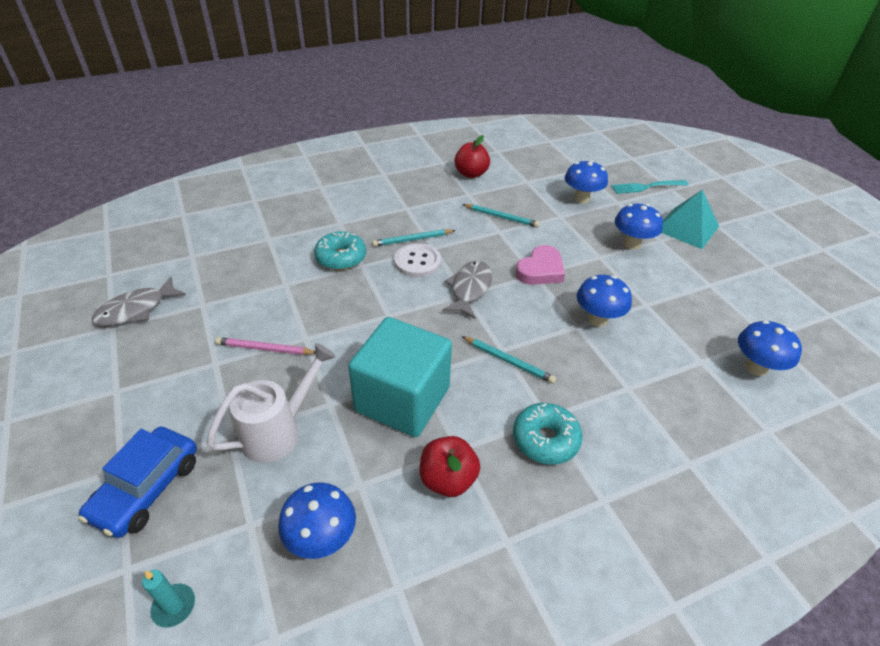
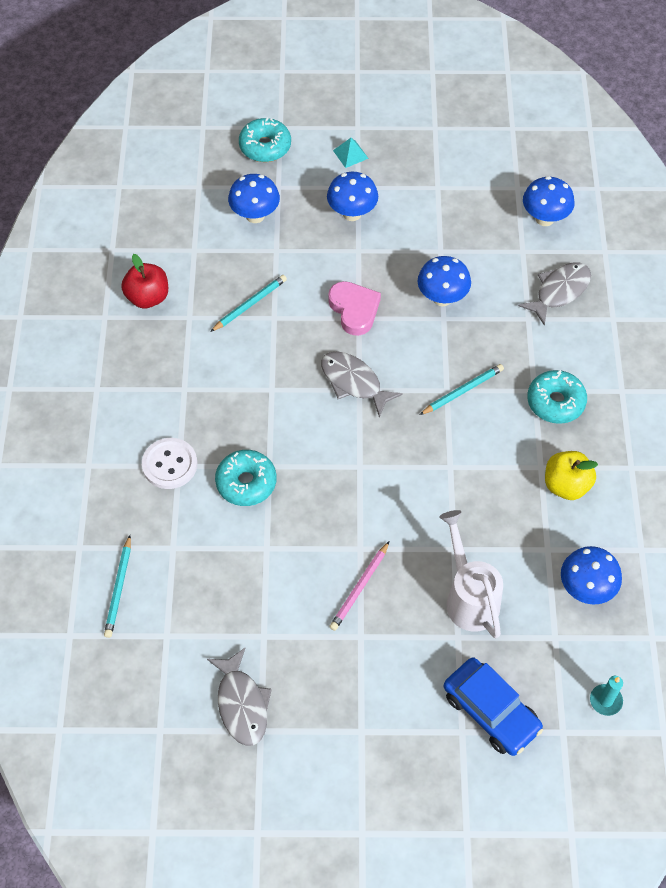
camera: 65 degrees left, 15 degrees up
(402, 399) = (472, 490): turquoise cube -> none
(412, 239) = (248, 403): turquoise pencil -> turquoise pencil (119, 588)
(417, 262) = (288, 412): white button -> white button (169, 464)
(448, 479) = (566, 485): red apple -> yellow apple
(646, 187) = (265, 146): turquoise fork -> turquoise donut
(681, 404) = (559, 291): none -> grey fish
(687, 228) = (350, 154): turquoise pyramid -> turquoise pyramid, size x0.49

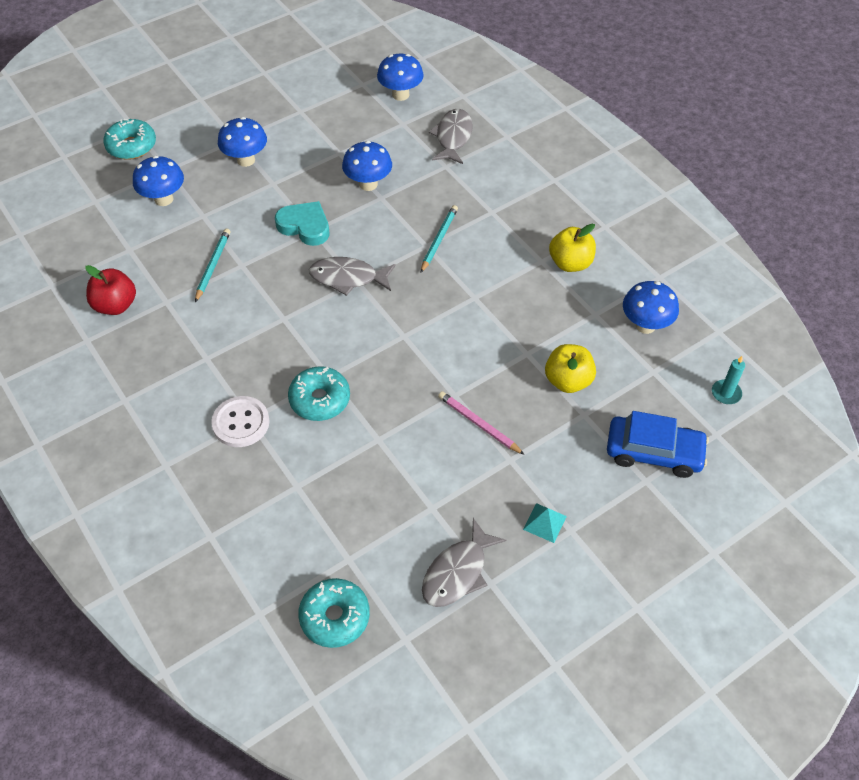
camera: 35 degrees left, 5 degrees down
(119, 588) = (274, 547): turquoise pencil -> none
(242, 704) = (458, 572): grey fish -> grey fish turned 90 degrees clockwise
(350, 154) = (210, 120): turquoise pyramid -> turquoise pyramid (544, 522)
(354, 310) = (305, 226): pink heart -> turquoise heart
(359, 588) = (479, 424): pink pencil -> pink pencil turned 135 degrees clockwise
(469, 597) = (568, 381): white watering can -> yellow apple
(555, 402) = (514, 211): turquoise donut -> turquoise donut (335, 617)

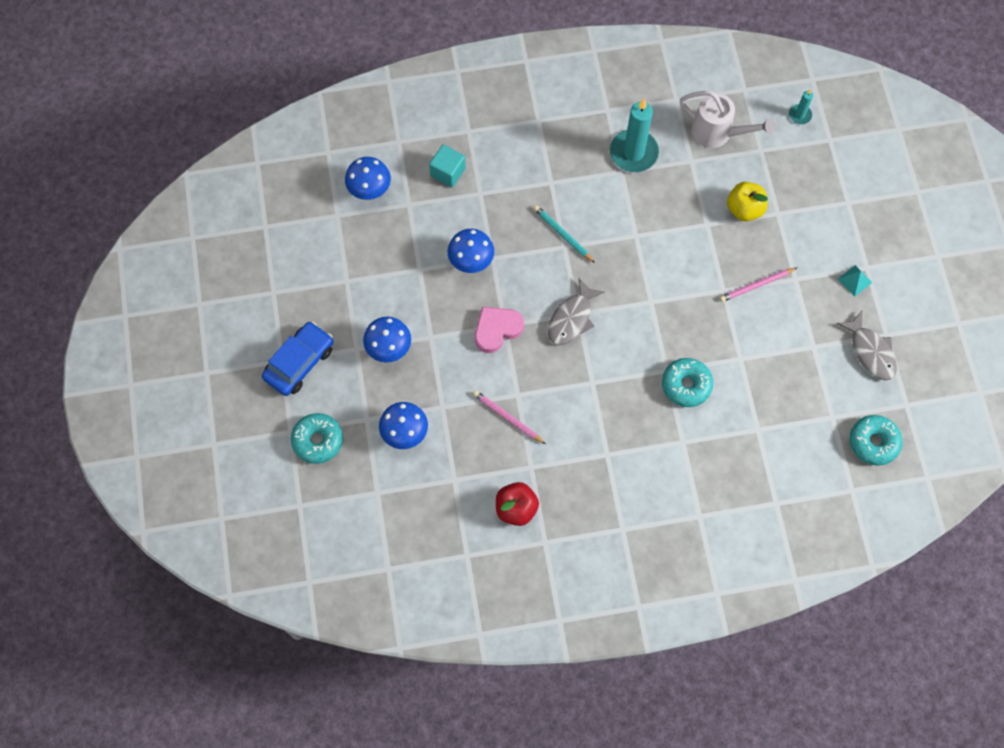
camera: 65 degrees left, 15 degrees up
(213, 266) = (507, 417): turquoise pencil -> pink pencil
(241, 423) = (683, 449): white button -> none
(305, 226) = (497, 330): turquoise heart -> pink heart
(453, 137) = (448, 172): grey fish -> turquoise cube
(570, 263) = (633, 153): yellow apple -> turquoise candle
(645, 325) = (717, 133): blue mushroom -> white watering can
(654, 452) = (828, 185): blue car -> blue car (299, 362)

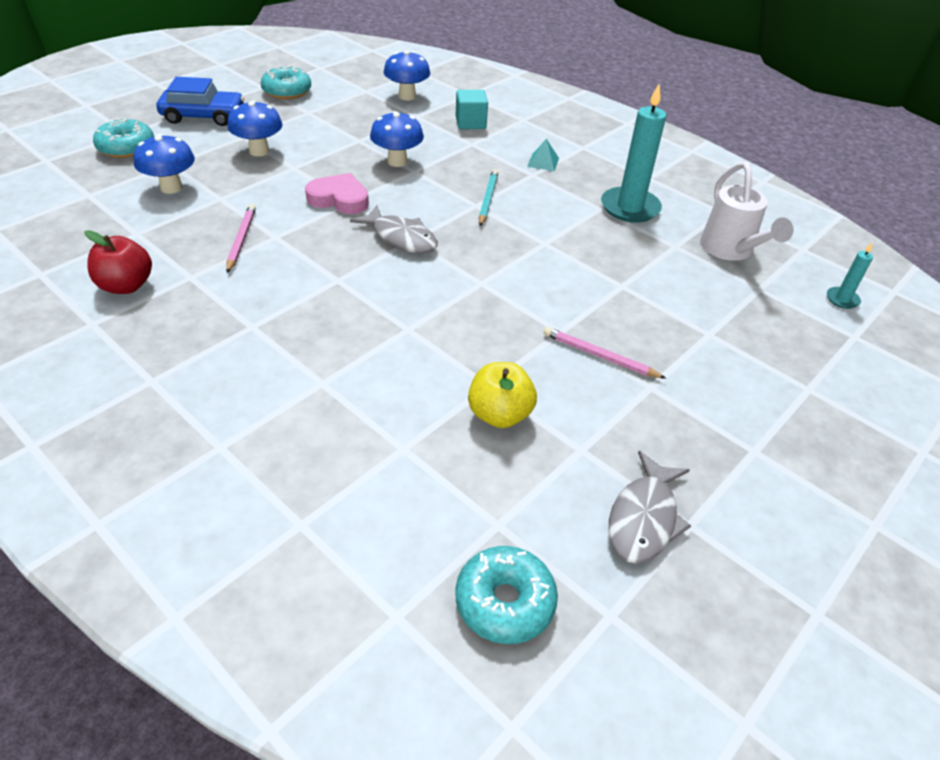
camera: 50 degrees right, 25 degrees down
(572, 318) = (401, 238): grey fish -> grey fish turned 135 degrees counterclockwise
(686, 385) = (404, 352): turquoise donut -> turquoise donut (287, 91)
(744, 209) = (677, 305): yellow apple -> yellow apple (499, 414)
(854, 280) = (721, 446): turquoise pyramid -> turquoise pyramid (543, 162)

